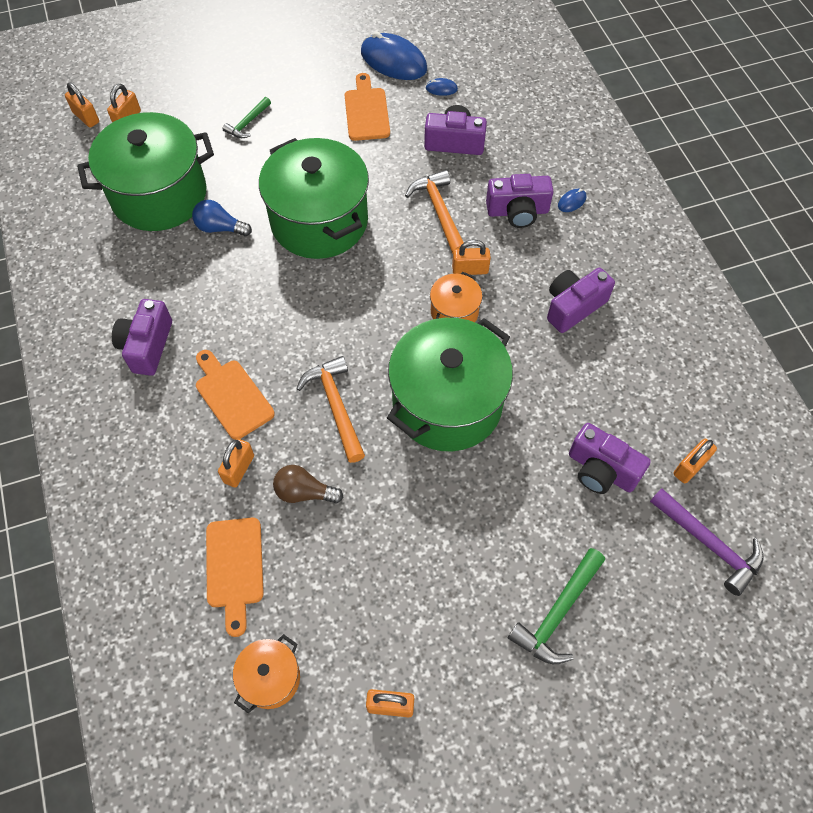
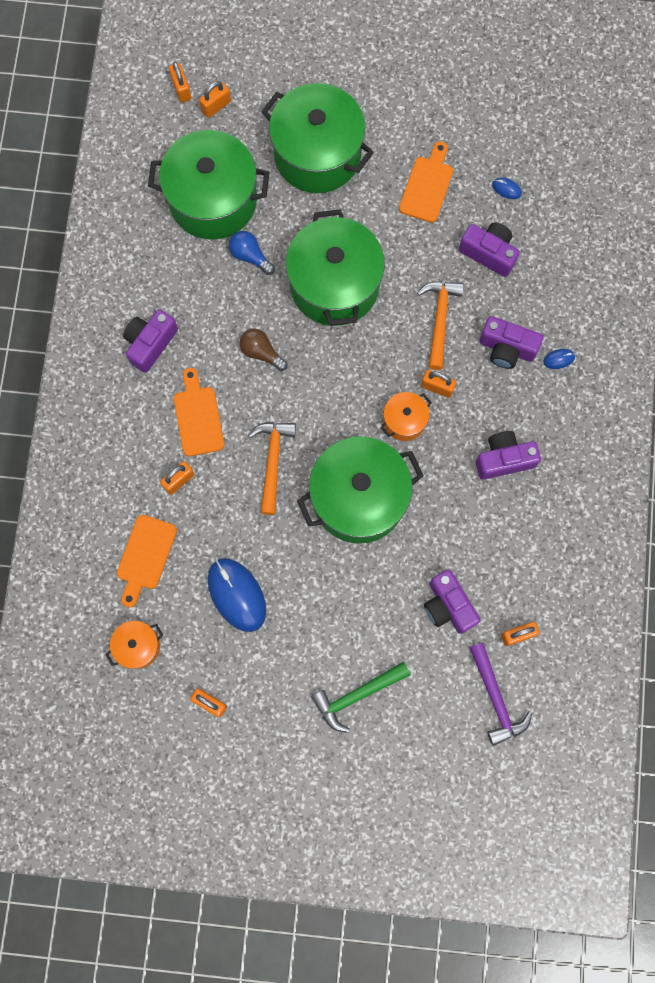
camera: 25 degrees right, 15 degrees up
(247, 123) = (317, 155): green hammer -> green pot
(304, 492) = (218, 521): brown light bulb -> brown light bulb (261, 352)
(393, 61) = (478, 138): blue mouse -> blue mouse (237, 595)

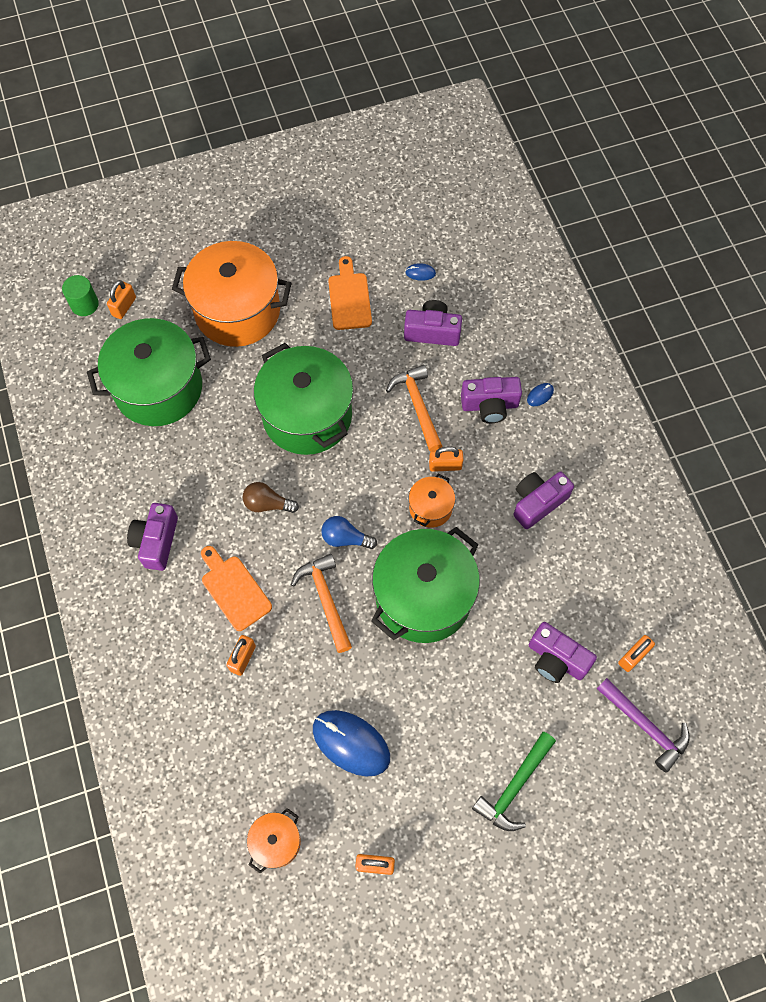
camera: 25 degrees left, 10 degrees down
(145, 556) = (243, 747): orange cutting board -> none
(181, 89) = (84, 304): orange padlock -> green cylinder
(250, 256) = (216, 423): blue light bulb -> blue light bulb (345, 538)
(317, 155) = (237, 311): green pot -> orange pot

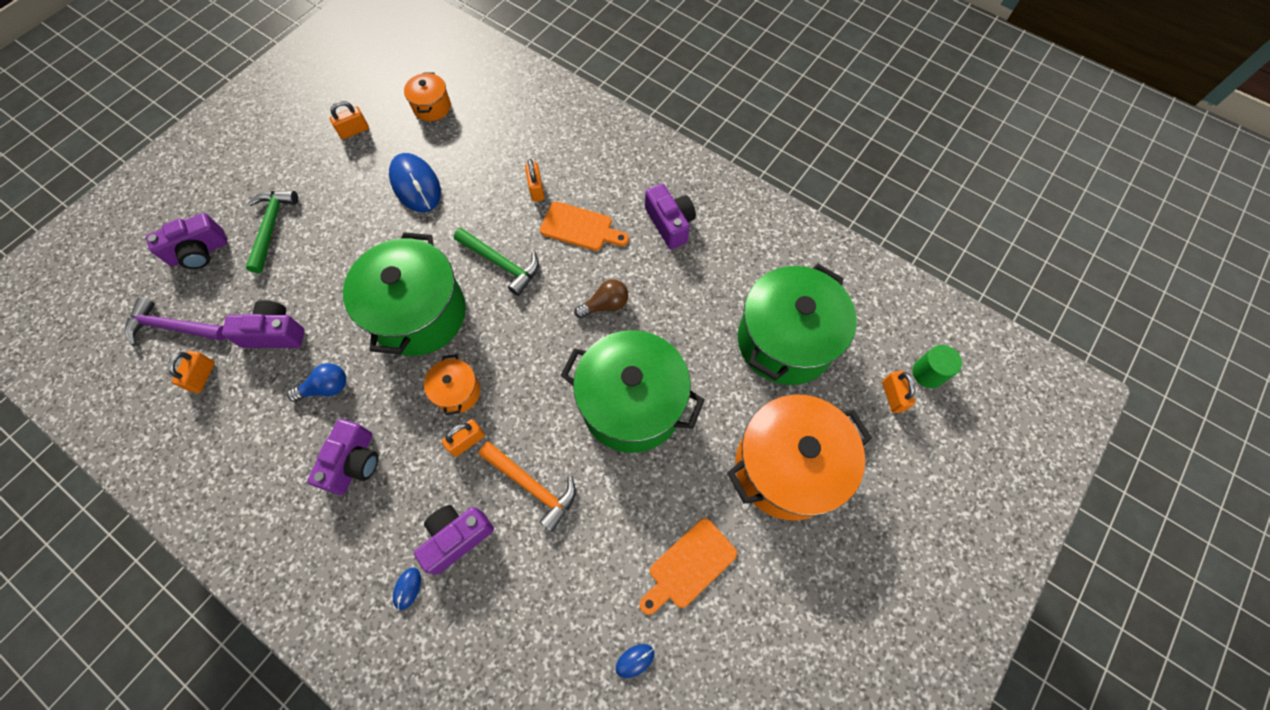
camera: 145 degrees right, 0 degrees up
(325, 599) = (501, 263): orange hammer -> green hammer
(345, 538) = (518, 319): blue light bulb -> blue light bulb (326, 388)
(349, 298) = (689, 566): orange cutting board -> orange cutting board turned 90 degrees clockwise
(351, 743) = (416, 185): blue mouse -> blue mouse turned 60 degrees clockwise
(432, 331) = (571, 587): purple camera -> purple camera (199, 252)

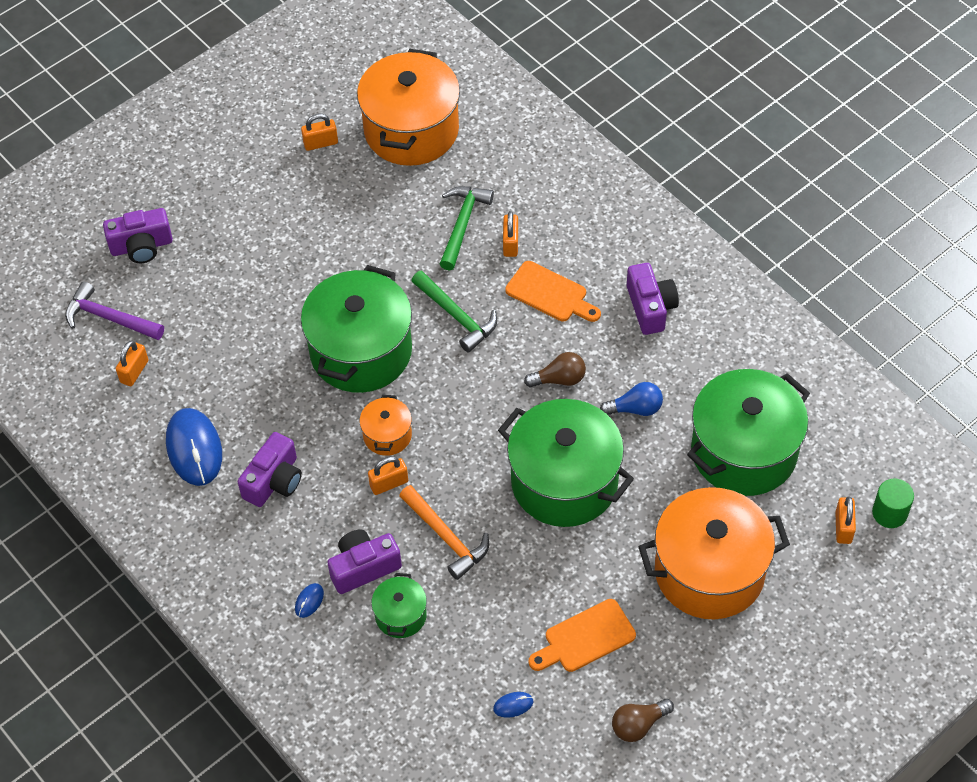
camera: 15 degrees right, 10 degrees down
(271, 227) = (219, 233): green hammer -> green hammer (462, 224)
(274, 333) = (210, 343): purple camera -> none
(326, 388) = (256, 406): blue light bulb -> blue light bulb (635, 408)
(416, 185) = (379, 215): blue mouse -> blue mouse (194, 449)
(432, 107) = (411, 130): orange pot -> orange pot, size x2.15
(503, 583) = (401, 615): none -> green pot
(763, 652) = (638, 725): none -> brown light bulb

